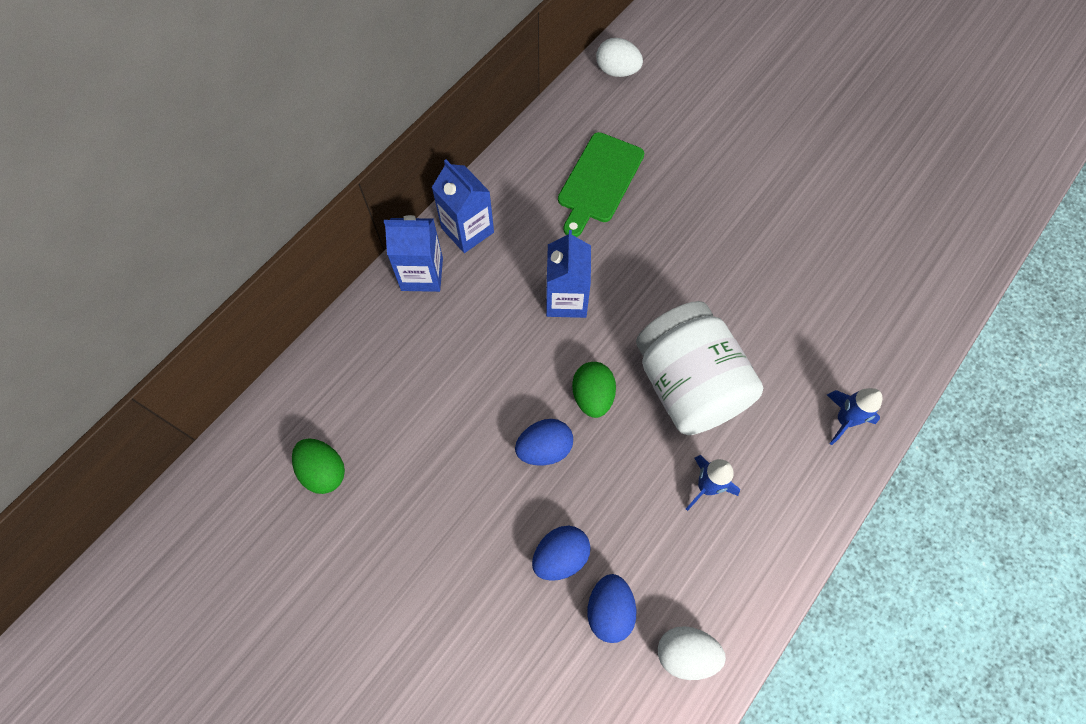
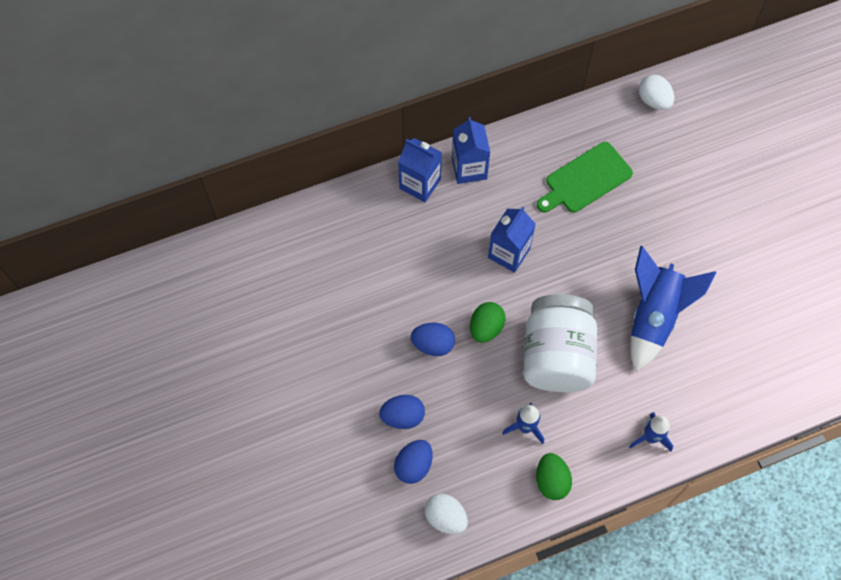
camera: 30 degrees right, 0 degrees up
(323, 471) = (285, 282): green egg -> green egg (551, 481)
(760, 287) = (653, 317): none -> blue rocket

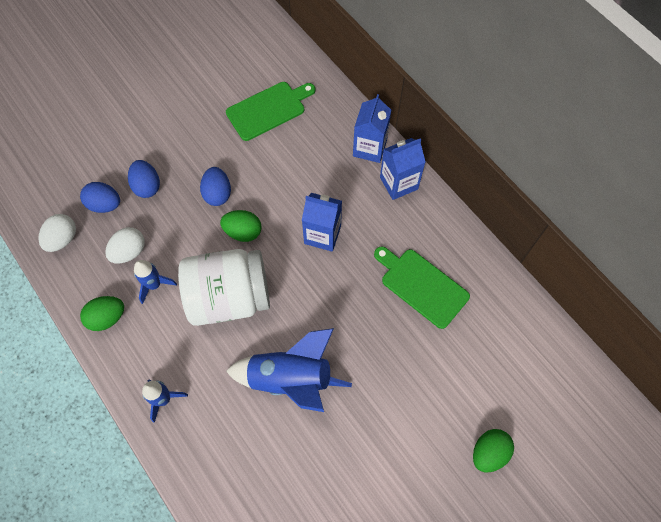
camera: 75 degrees right, 0 degrees up
(340, 271) = (268, 109): none -> green cutting board
(653, 100) = (537, 334): white egg -> white egg (129, 252)
(751, 172) = (488, 452): none -> green egg

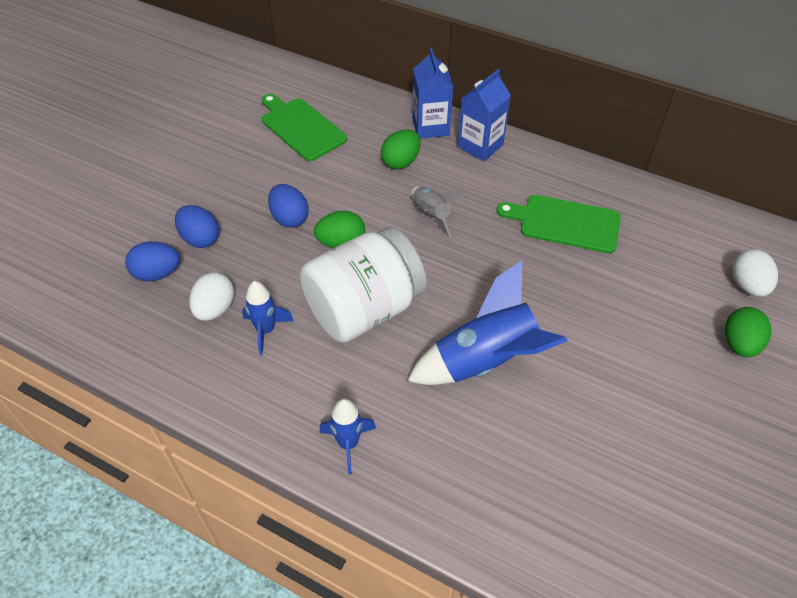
camera: 25 degrees left, 15 degrees down
(63, 239) = (120, 326): white egg -> white egg (747, 285)
(107, 318) = (225, 386): green egg -> green egg (401, 162)
(268, 109) = (301, 127): green cutting board -> green cutting board turned 75 degrees counterclockwise
(322, 234) = (431, 215): blue carton -> grey rocket

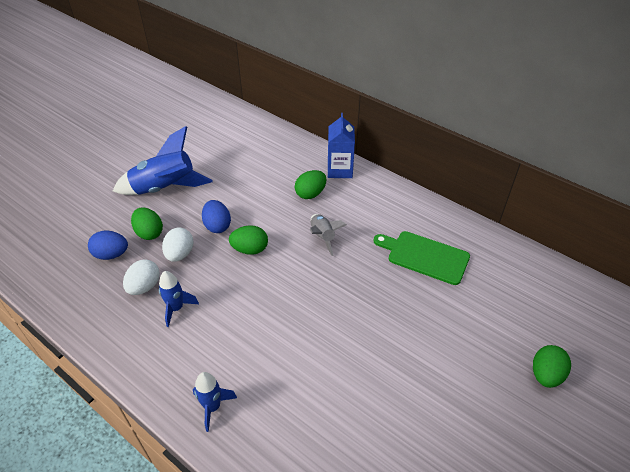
camera: 10 degrees right, 5 degrees down
(200, 239) = (149, 233): blue egg -> green egg
(301, 127) = (244, 160): green cutting board -> none
(364, 309) = (253, 303): white jar -> none
(480, 146) = (373, 188): blue carton -> none
(486, 361) = (335, 357): blue rocket -> blue rocket (165, 188)
(747, 285) = (563, 327): white egg -> white egg (180, 254)

